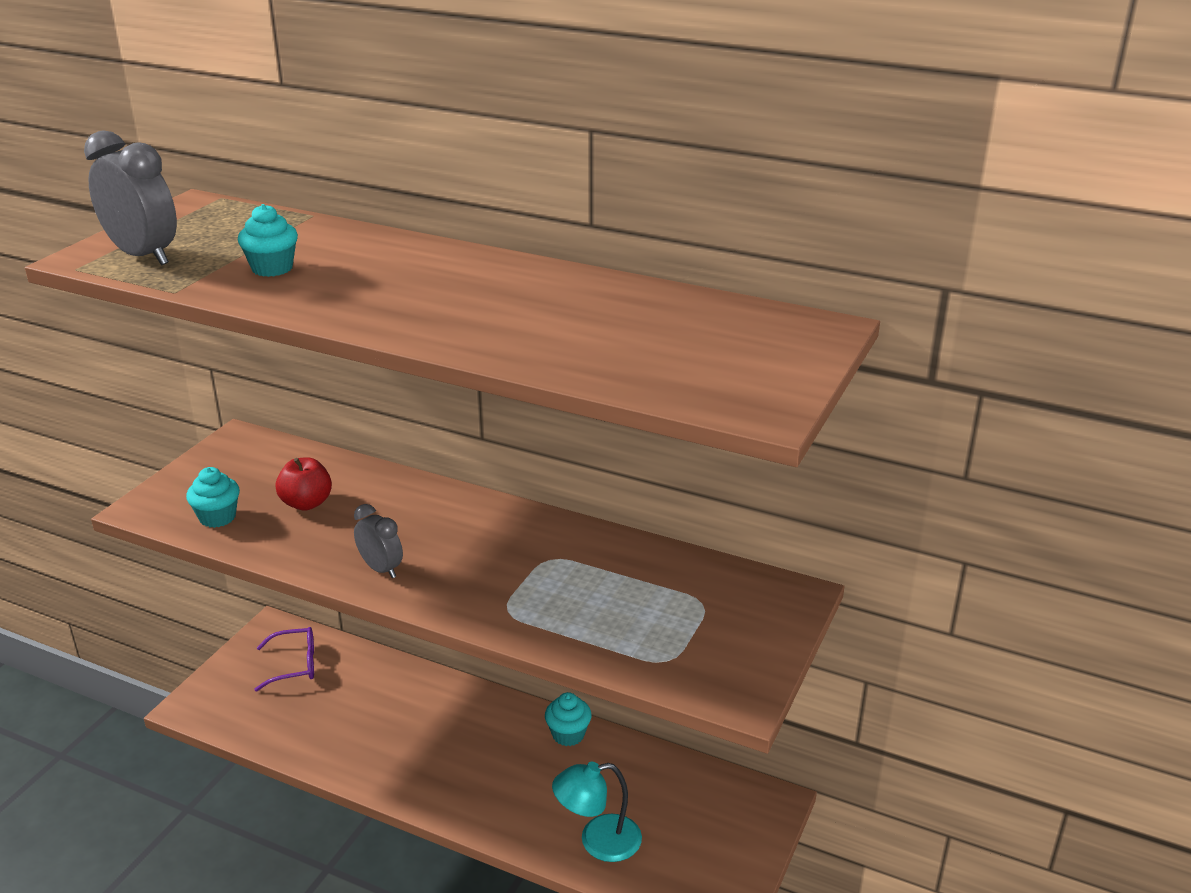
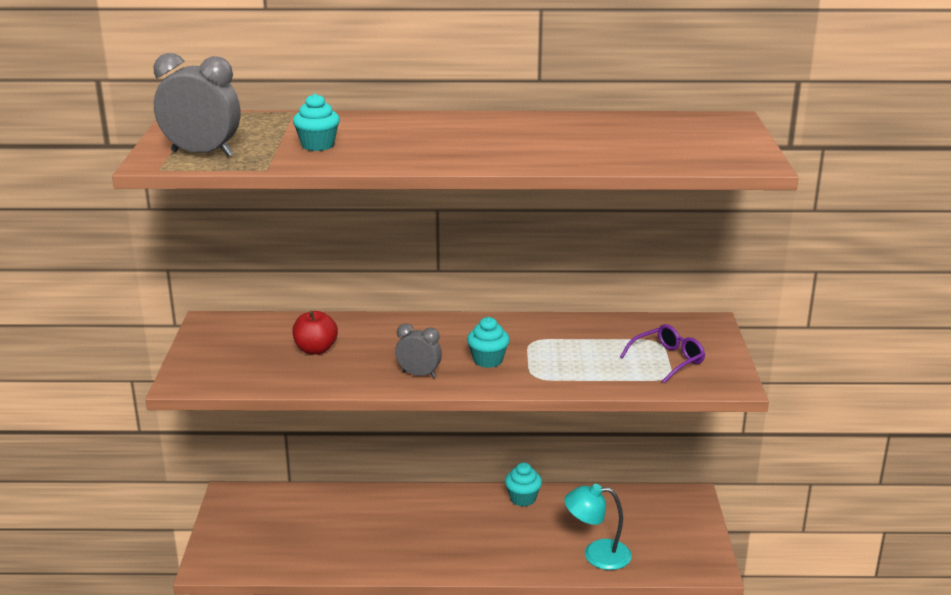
camera: 25 degrees left, 5 degrees down
(217, 517) = (254, 374): turquoise cupcake -> turquoise cupcake (488, 360)
(295, 665) = (272, 514): purple glasses -> purple glasses (668, 360)
(598, 841) = (597, 554): turquoise lamp -> turquoise lamp turned 45 degrees clockwise

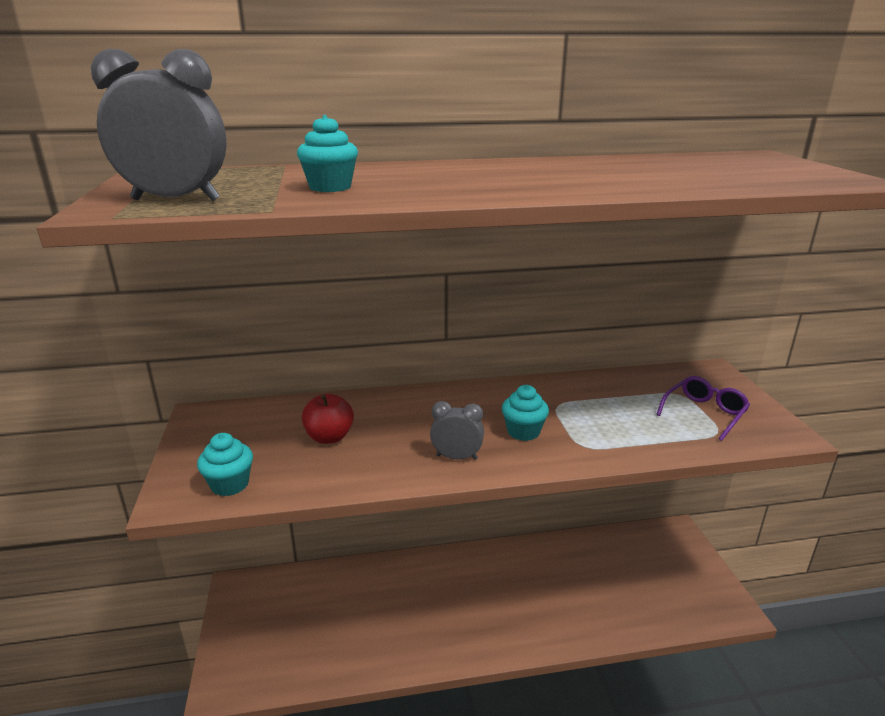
camera: 10 degrees left, 0 degrees up
(522, 498) = (528, 553): turquoise cupcake -> turquoise cupcake (230, 484)
(597, 554) = (623, 610): turquoise lamp -> none

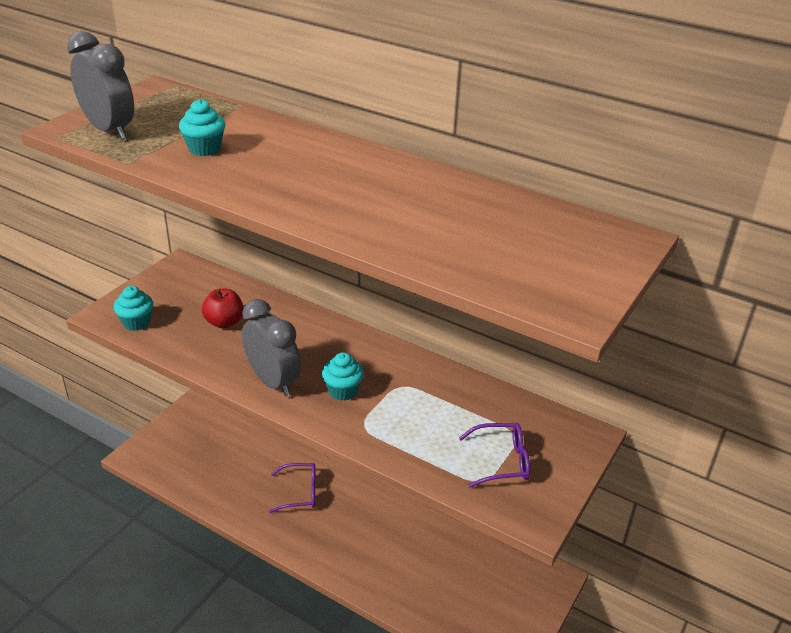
camera: 40 degrees right, 10 degrees up
(434, 601) = (300, 493): none -> purple glasses
(456, 457) = (273, 382): grey clock -> grey clock, size x1.67

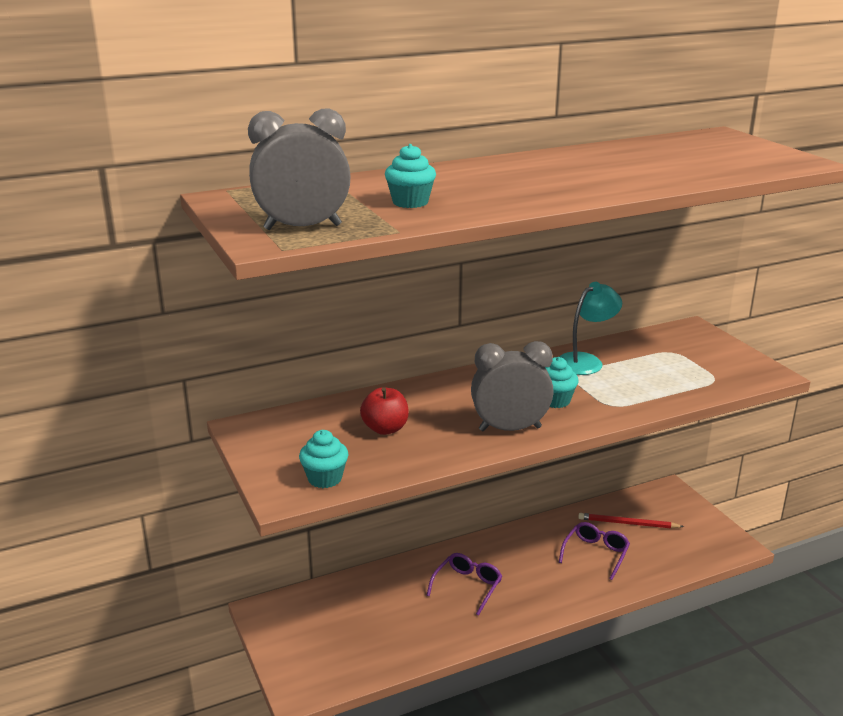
camera: 55 degrees left, 10 degrees down
(436, 386) = (585, 361): none -> turquoise lamp
(470, 564) = (627, 523): none -> red pencil
(502, 461) = (698, 365): purple glasses -> purple glasses (596, 554)

